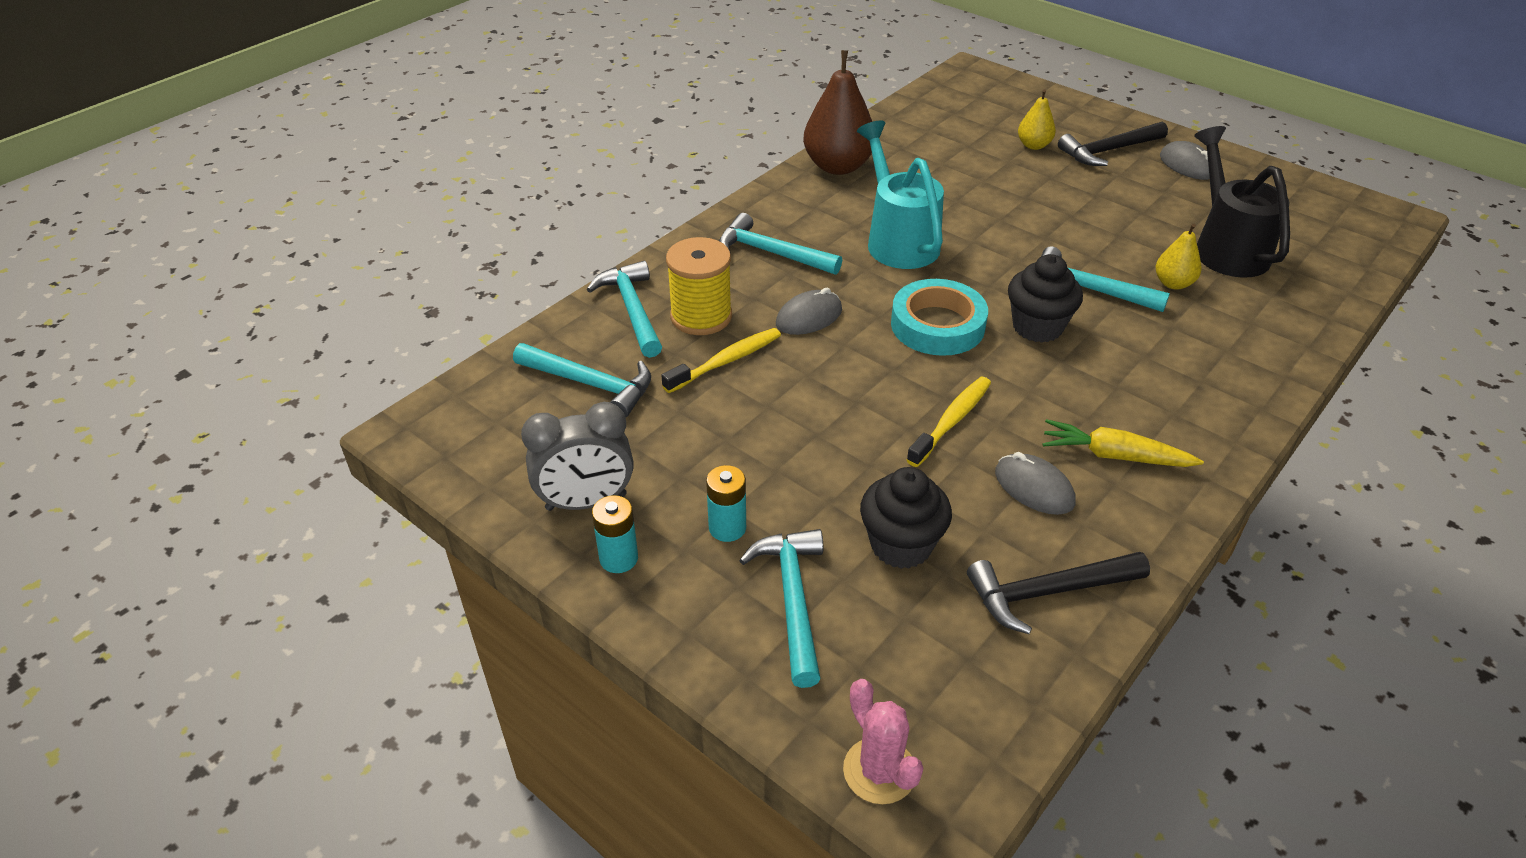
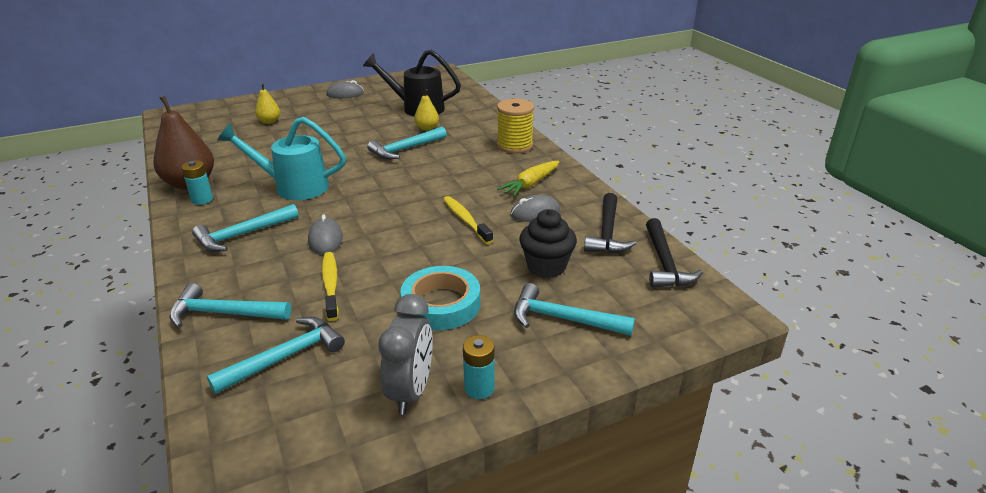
camera: 65 degrees left, 10 degrees down
(701, 316) = (271, 283): yellow spool -> yellow spool (515, 146)
(727, 528) = (486, 328): turquoise battery -> turquoise battery (202, 199)
(879, 771) = (699, 324): pink cactus -> none
(937, 325) = (384, 199): turquoise tape -> turquoise tape (441, 304)
(1037, 327) = (419, 171): black cupcake -> none
(1109, 151) = (305, 106): black hammer -> black hammer (664, 263)

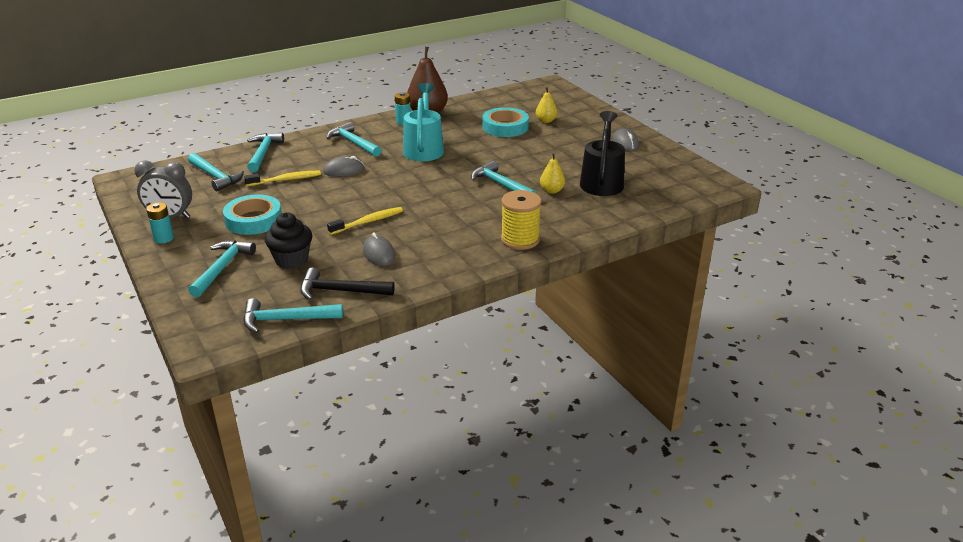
camera: 85 degrees right, 0 degrees up
(268, 141) = (505, 127): none -> turquoise tape
(530, 184) = (434, 250): yellow carrot -> none
(664, 263) = (286, 320): black hammer -> turquoise hammer

